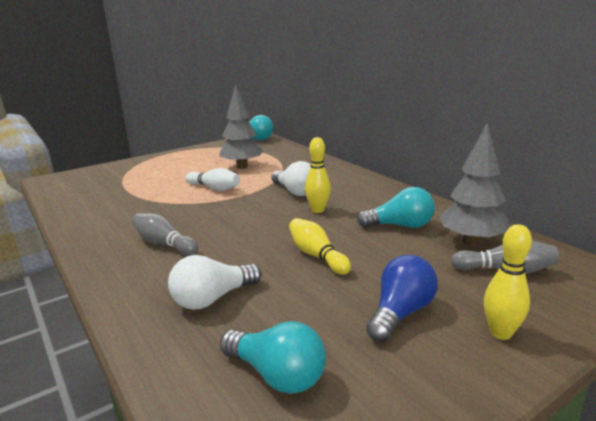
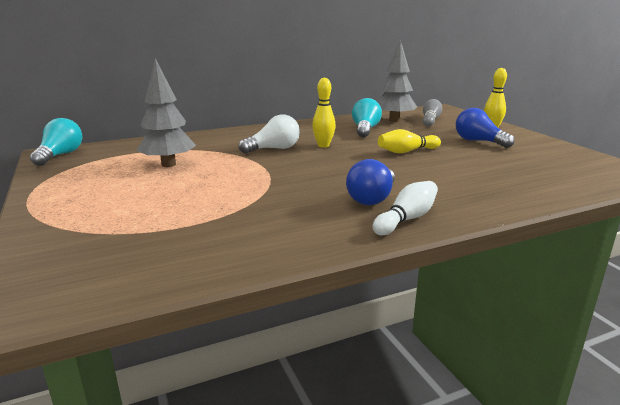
camera: 80 degrees left, 0 degrees up
(164, 244) = (372, 198): grey bowling pin -> blue light bulb
(212, 299) = (471, 181): white light bulb -> none
(214, 188) = (231, 178): white bowling pin -> white bowling pin (406, 219)
(277, 375) = (547, 168): turquoise light bulb -> none

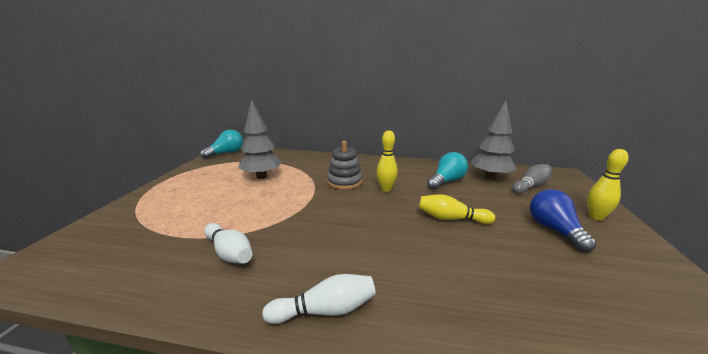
camera: 35 degrees right, 0 degrees up
(264, 219) = (229, 253): none -> white bowling pin
(274, 149) = (344, 182): white light bulb -> grey stacking toy
(372, 198) = (336, 266): blue light bulb -> none

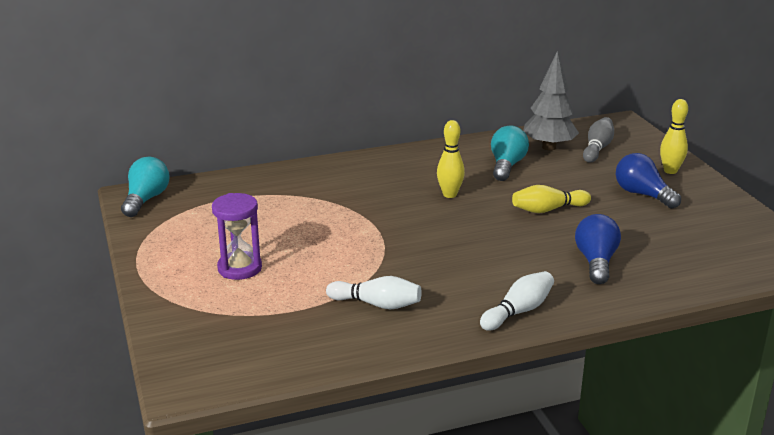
camera: 30 degrees left, 5 degrees up
(200, 198) = (239, 268): none -> purple hourglass
(261, 177) = (271, 220): grey tree -> none
(344, 182) = (390, 198): grey stacking toy -> none
(458, 283) = (596, 262): none -> blue light bulb

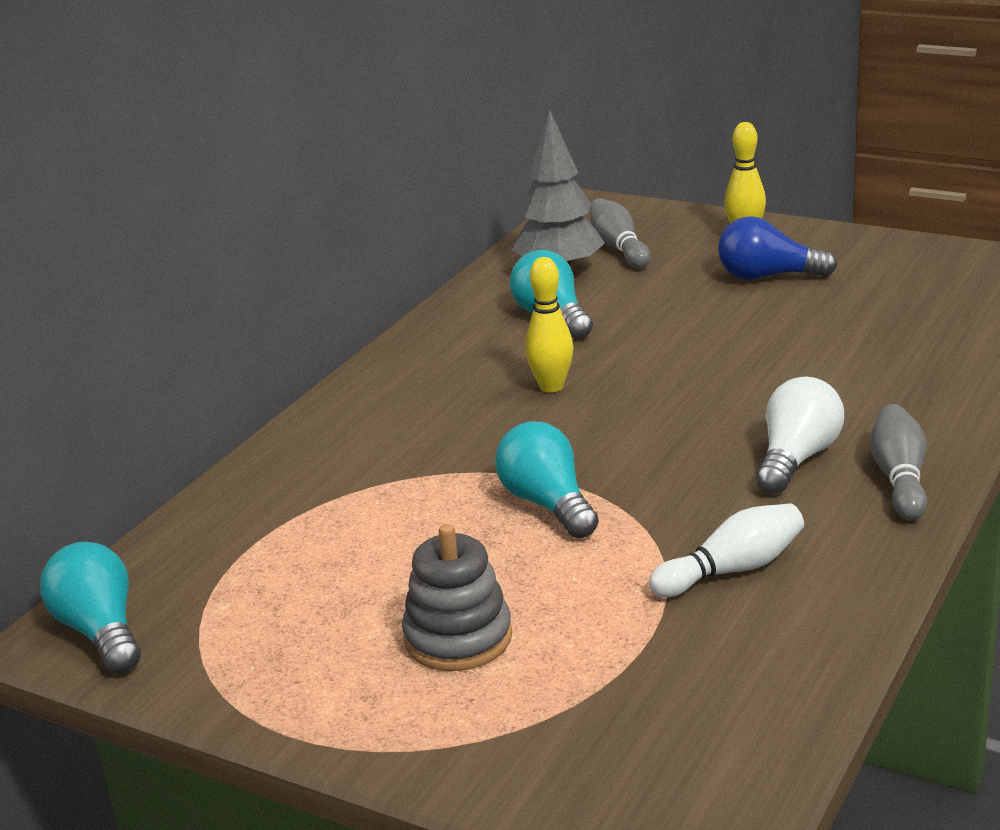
camera: 40 degrees left, 0 degrees up
(239, 268) = (458, 638): purple hourglass -> grey stacking toy
(359, 239) = (547, 504): none -> turquoise light bulb
(491, 278) = (796, 458): none -> white light bulb
(518, 311) = (899, 478): white bowling pin -> grey bowling pin
(548, 209) = (702, 345): yellow bowling pin -> none
(596, 262) = (866, 376): blue light bulb -> none

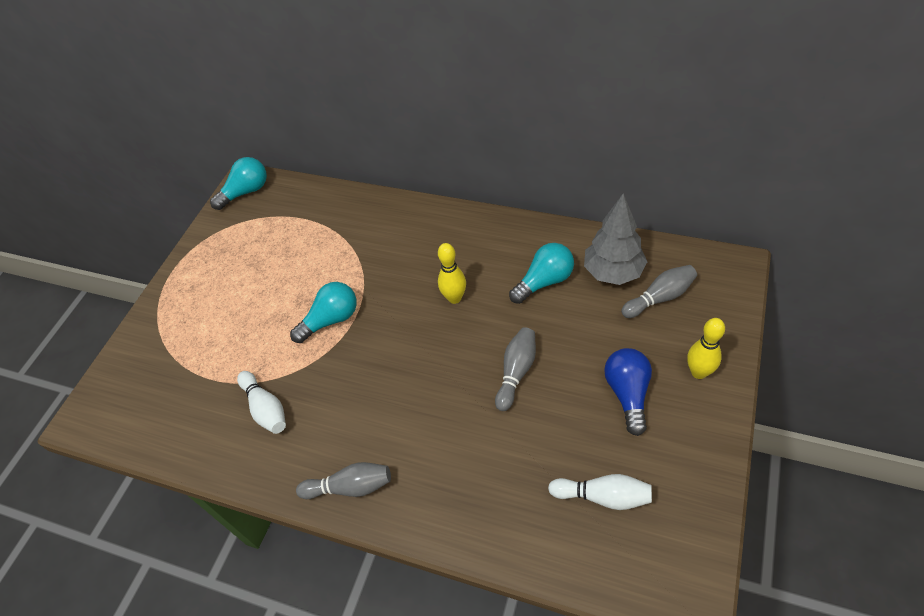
camera: 85 degrees right, 25 degrees up
(458, 638) = (225, 308): grey stacking toy -> none
(714, 344) = (516, 372): none -> grey bowling pin
(796, 458) = (373, 430): white light bulb -> none
(917, 300) = (603, 496): none -> white bowling pin

